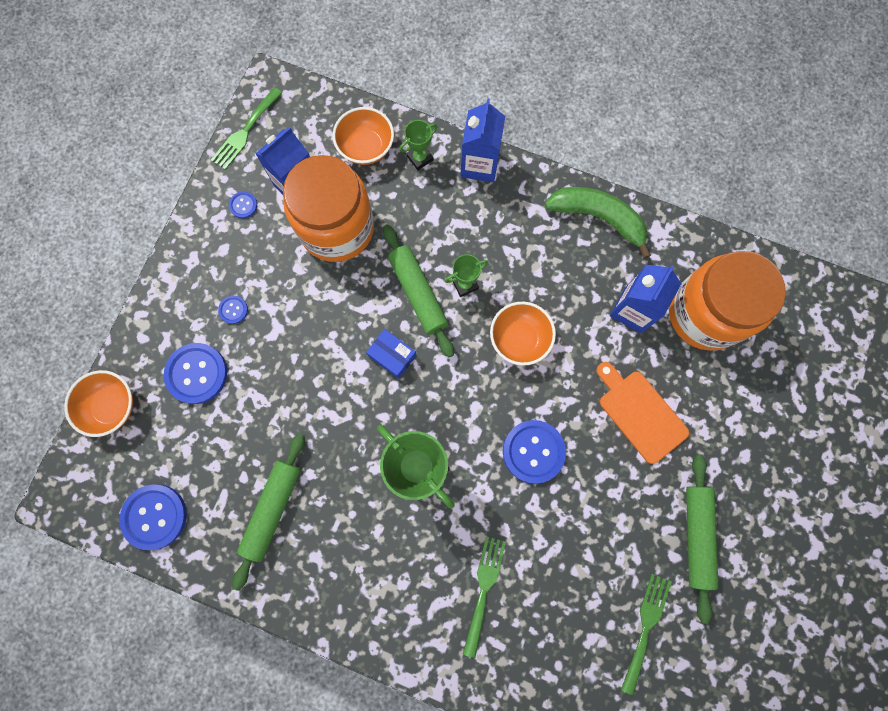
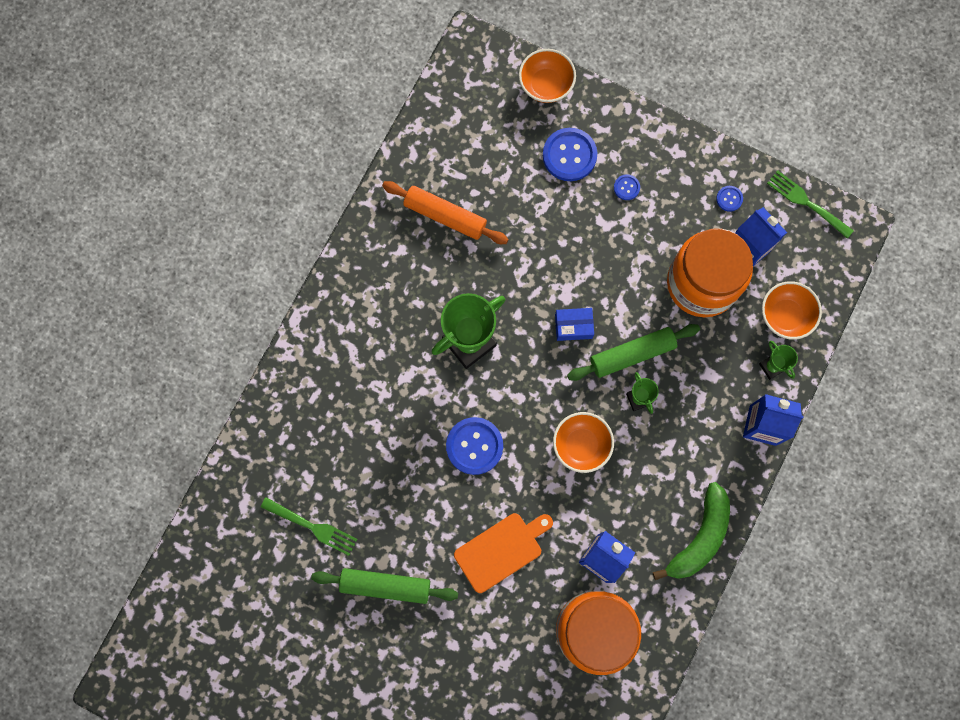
camera: 95 degrees right, 0 degrees up
(154, 516) = (448, 120): blue button -> none
(273, 509) = (445, 216): green rolling pin -> orange rolling pin
(392, 355) = (573, 326): blue box -> blue box turned 45 degrees clockwise
(484, 590) = (359, 389): green fork -> none

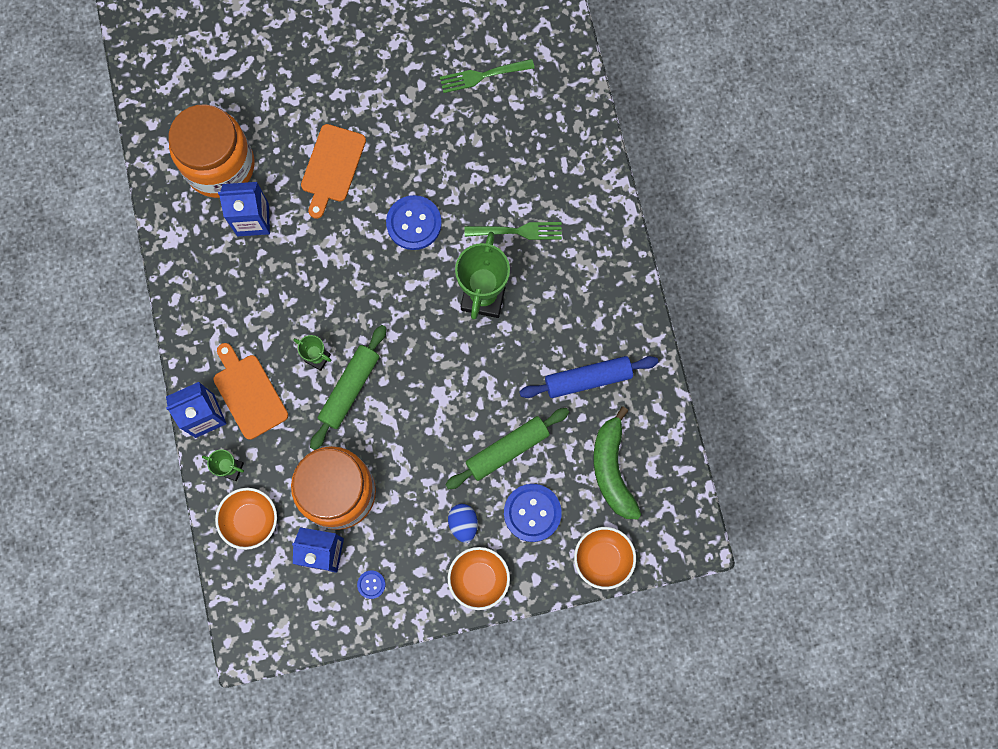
camera: 140 degrees right, 0 degrees up
(385, 586) = (395, 78): green rolling pin -> green rolling pin (507, 449)
(445, 216) = (588, 379): orange rolling pin -> blue rolling pin
(573, 326) = (413, 373): blue box -> none
(581, 445) = (334, 288): orange bowl -> orange bowl (479, 579)
(626, 187) = (463, 524): blue button -> blue egg
(699, 537) = (191, 291): green banana -> green banana (612, 469)
(714, 414) = (249, 393): none -> orange cutting board
(807, 203) = (303, 635): green fork -> green fork (517, 231)

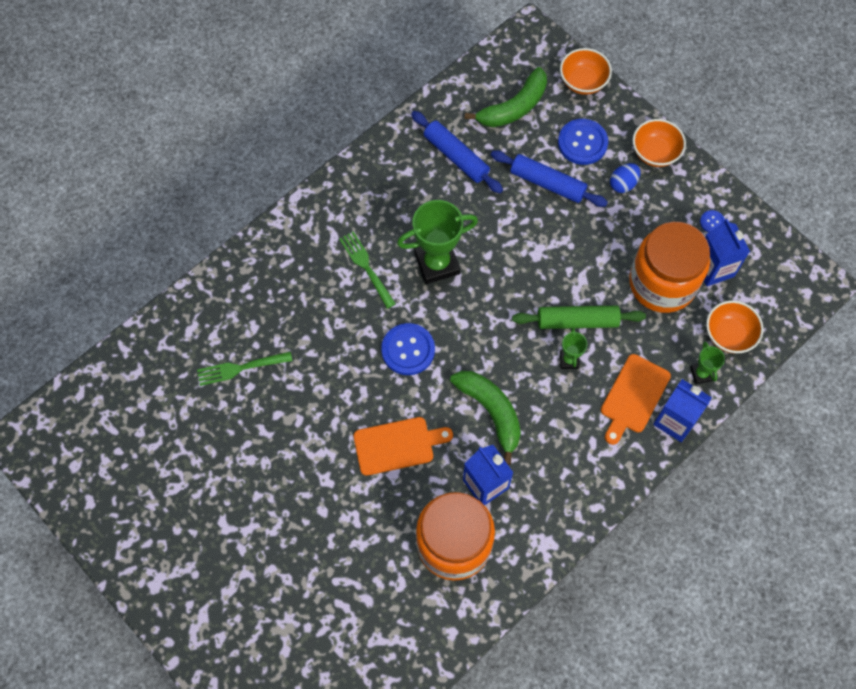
camera: 120 degrees left, 10 degrees down
(312, 261) = (491, 412): none -> green banana
(482, 75) = (240, 368): green fork -> green fork turned 120 degrees clockwise
(507, 449) = (547, 183): green rolling pin -> blue rolling pin

